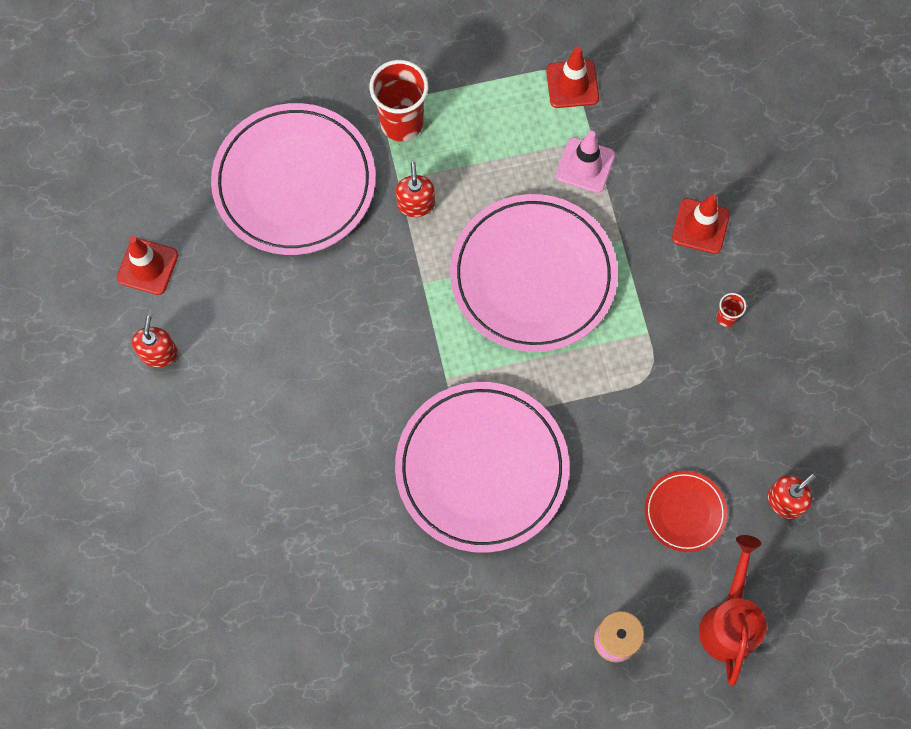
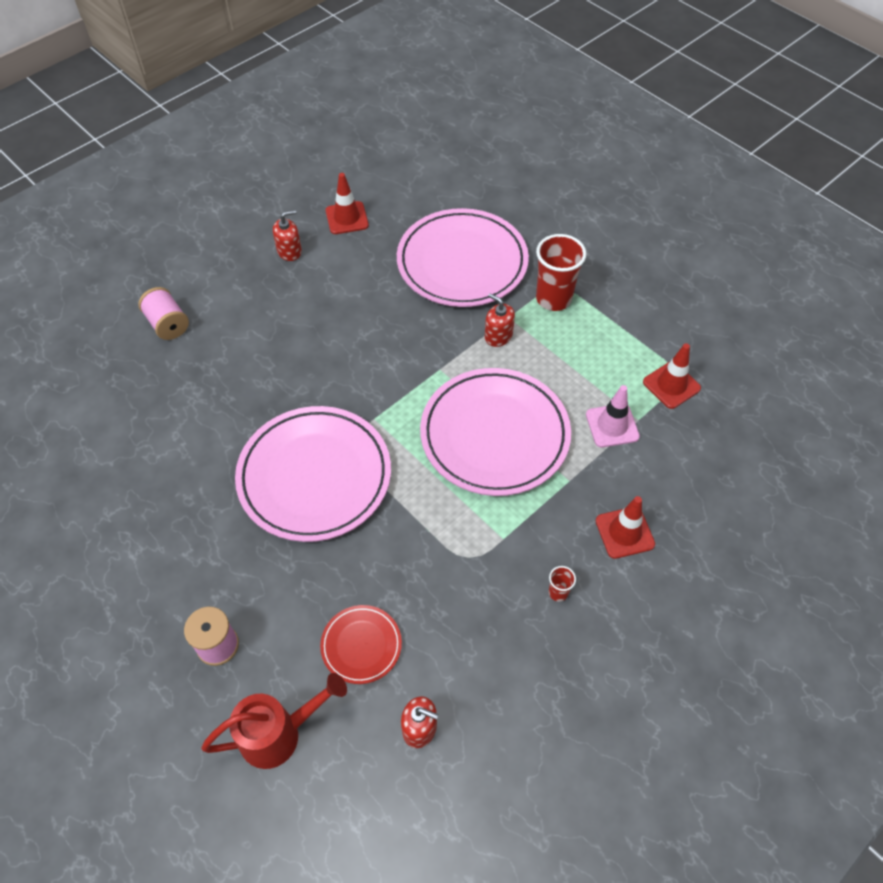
camera: 60 degrees right, 15 degrees down
(186, 532) = (168, 324): none -> pink spool
(416, 204) = (498, 336): red soap dispenser -> red soap dispenser turned 105 degrees counterclockwise

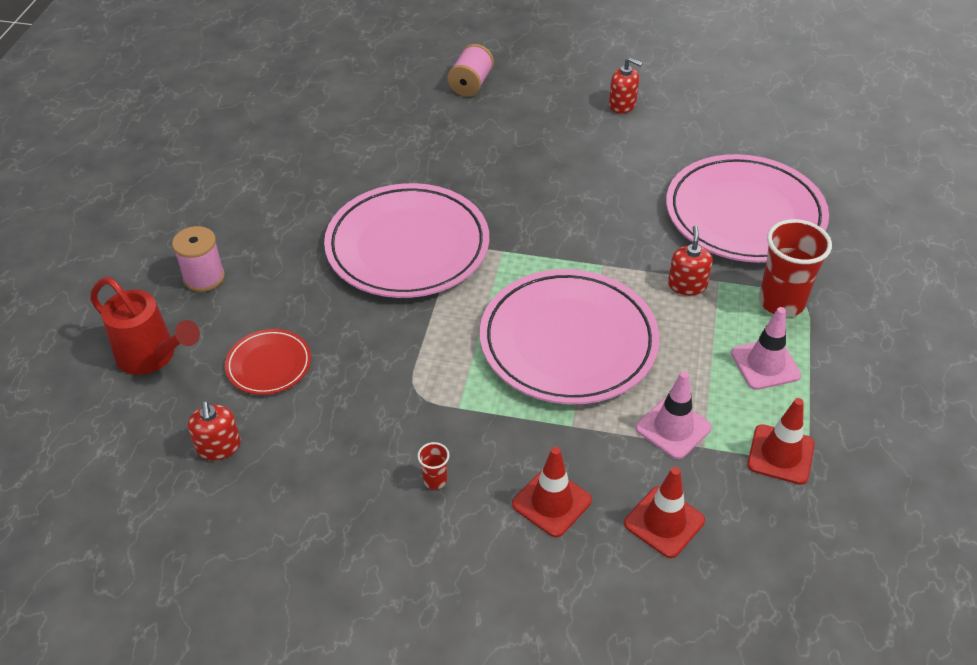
camera: 55 degrees right, 10 degrees down
(347, 218) = (701, 116): red traffic cone -> red traffic cone (664, 522)
(597, 343) = (765, 364): none -> pink traffic cone

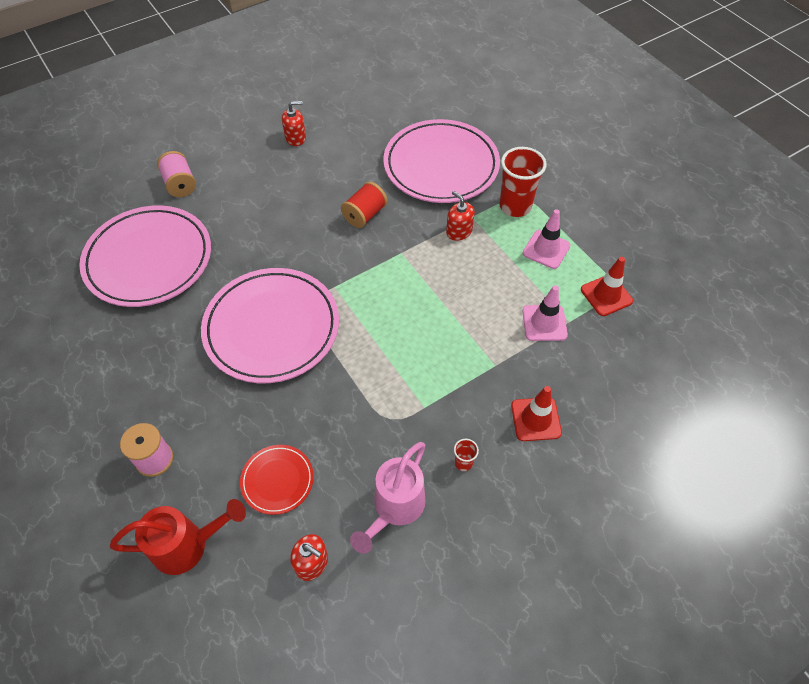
camera: 45 degrees left, 10 degrees up
(331, 464) = (395, 508): none -> pink watering can
(568, 342) = (437, 316): pink plate -> pink plate (149, 260)
(607, 210) = (365, 215): none -> red spool
(664, 522) = (598, 380): red traffic cone -> none

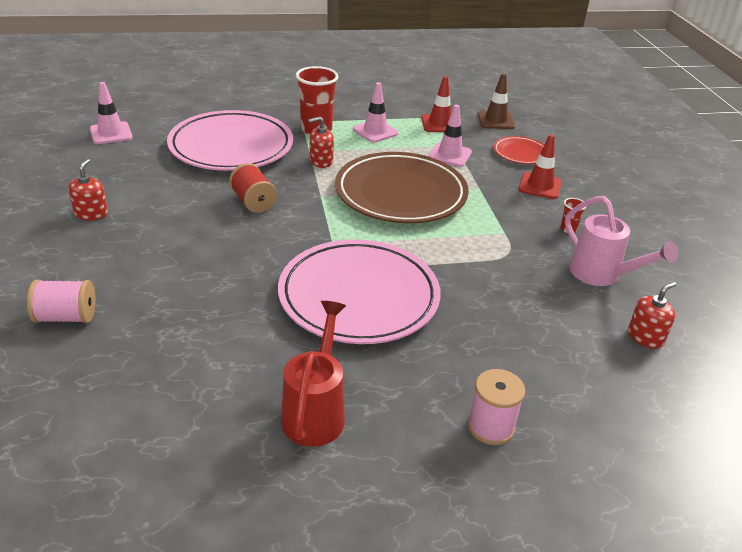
camera: 70 degrees left, 20 degrees down
(149, 260) = (175, 372): pink plate -> none
(188, 545) = (609, 420): red watering can -> red watering can (315, 412)
(277, 480) = (551, 337): red plate -> red plate (520, 153)
(409, 92) = (111, 133): none -> pink traffic cone
(442, 306) = (400, 193): none -> brown plate
(658, 343) = (495, 120): none -> brown traffic cone

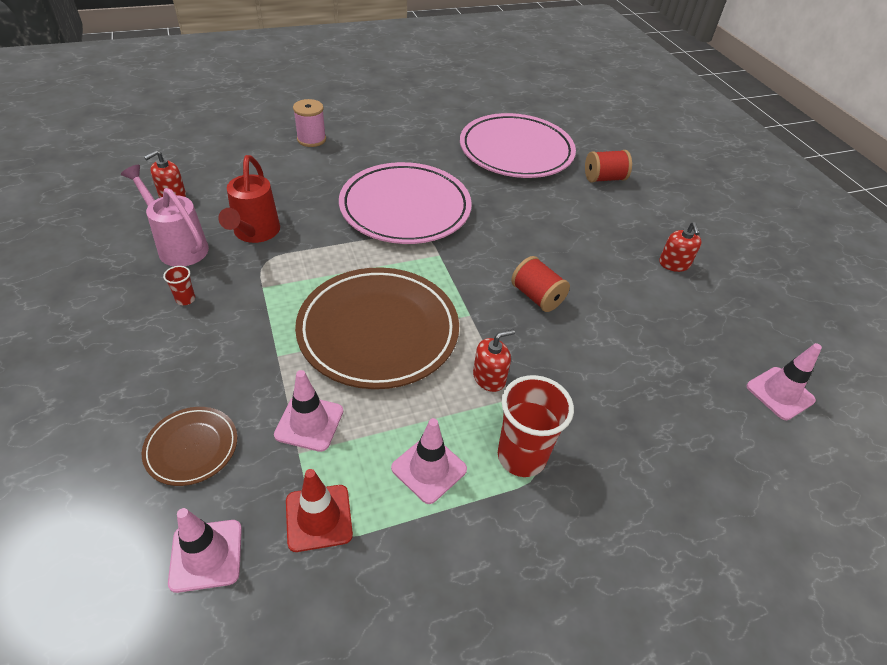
camera: 170 degrees right, 10 degrees up
(66, 317) = (604, 178): pink spool -> red spool
(231, 146) = (616, 390): pink plate -> pink plate (516, 151)
(315, 412) = (418, 140): red watering can -> red watering can (255, 233)
(495, 120) = (206, 555): brown traffic cone -> pink traffic cone
(520, 153) = (191, 448): red plate -> brown plate
(540, 186) = (190, 370): red traffic cone -> none

